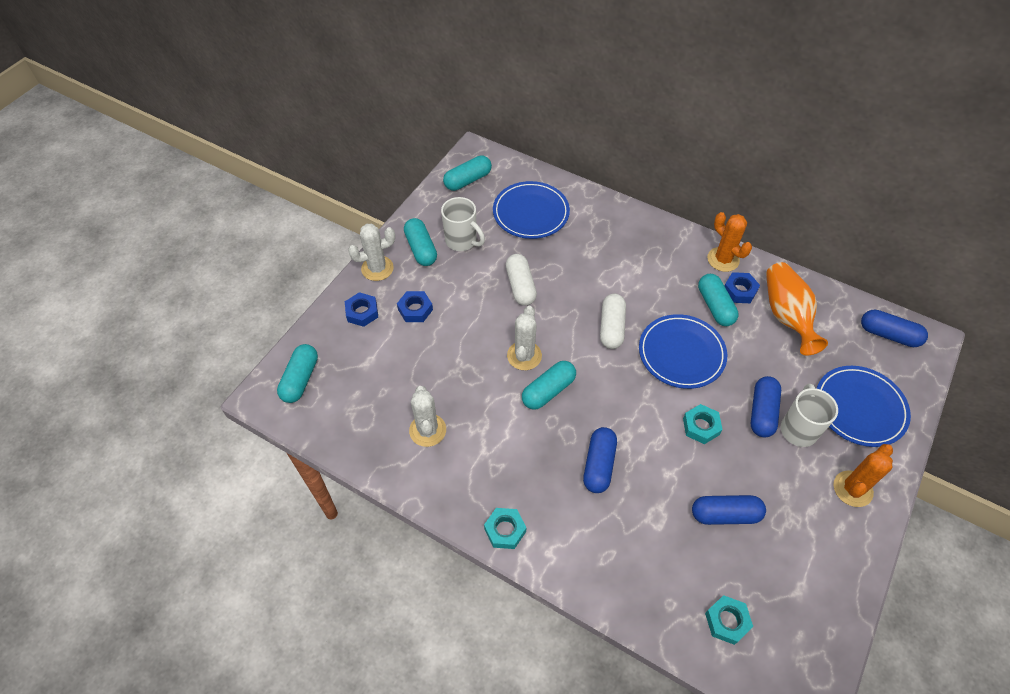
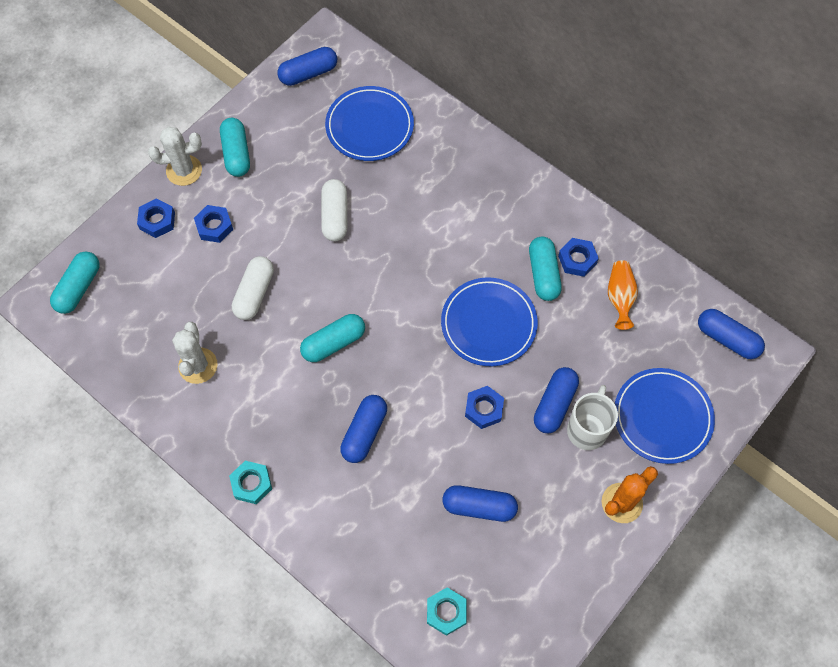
camera: 10 degrees right, 10 degrees up
(462, 241) = (284, 151): white mug -> none
(468, 180) = (308, 73): turquoise capsule -> blue capsule
(524, 356) = (318, 299): white cactus -> none
(611, 327) = (421, 281): white capsule -> white capsule (254, 293)
(701, 426) = (484, 409): turquoise nut -> blue nut
(723, 259) = (571, 218): orange cactus -> none
(786, 315) = (620, 297): orange vase -> orange vase, size x0.62

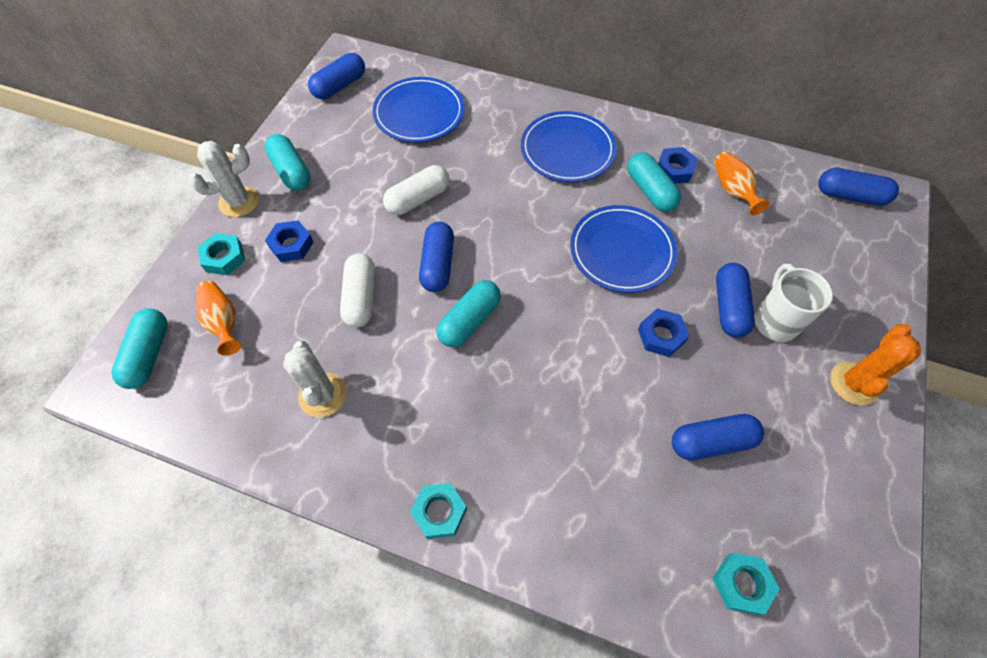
camera: 20 degrees left, 5 degrees down
(141, 279) = (223, 322): none -> orange vase
(157, 221) = (224, 258): blue nut -> turquoise nut
(335, 216) = (418, 199): white capsule -> white capsule turned 75 degrees clockwise
(364, 432) = (546, 404): blue capsule -> blue capsule (438, 264)
(662, 417) = (838, 284): blue plate -> blue plate (567, 150)

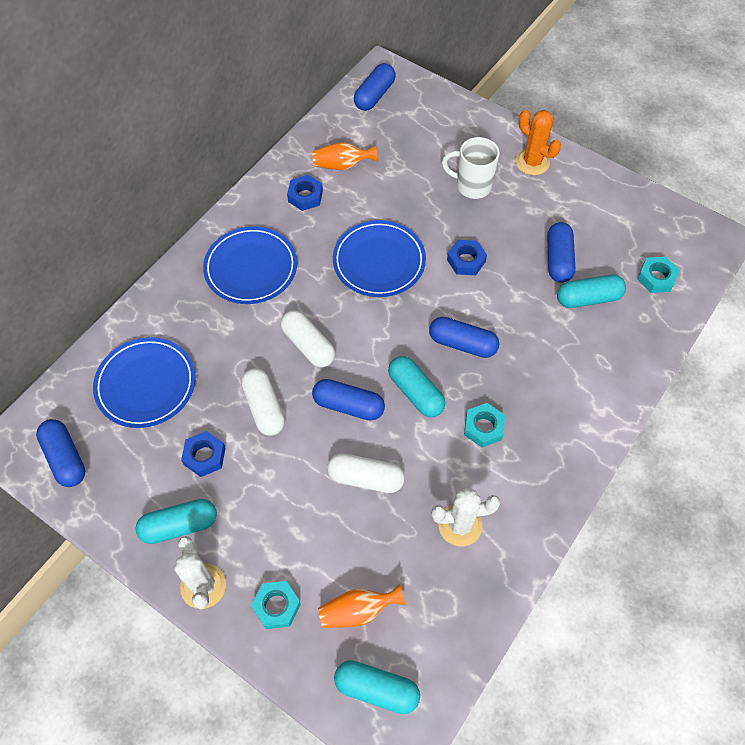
camera: 75 degrees left, 0 degrees up
(291, 245) = (282, 535): blue nut -> blue nut (204, 456)
(439, 512) = (579, 450): turquoise nut -> turquoise nut (483, 427)
(496, 216) = (308, 345): none -> white capsule
(650, 191) = (322, 221): turquoise capsule -> turquoise capsule (588, 298)
(729, 307) = (452, 209): blue capsule -> blue capsule (462, 344)

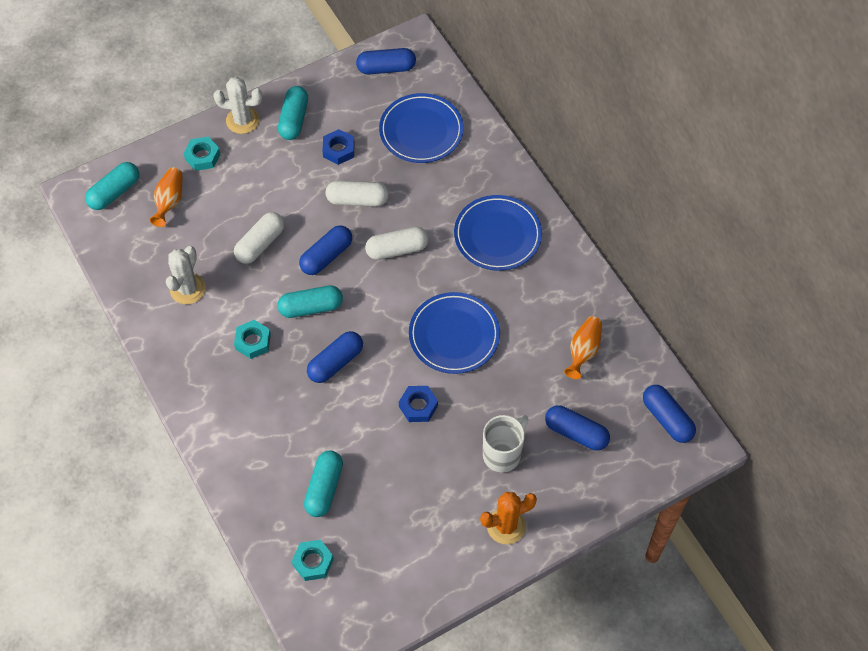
camera: 115 degrees right, 0 degrees up
(305, 196) = (559, 305): blue nut -> none
(558, 259) = (378, 486): blue capsule -> blue capsule (576, 433)

